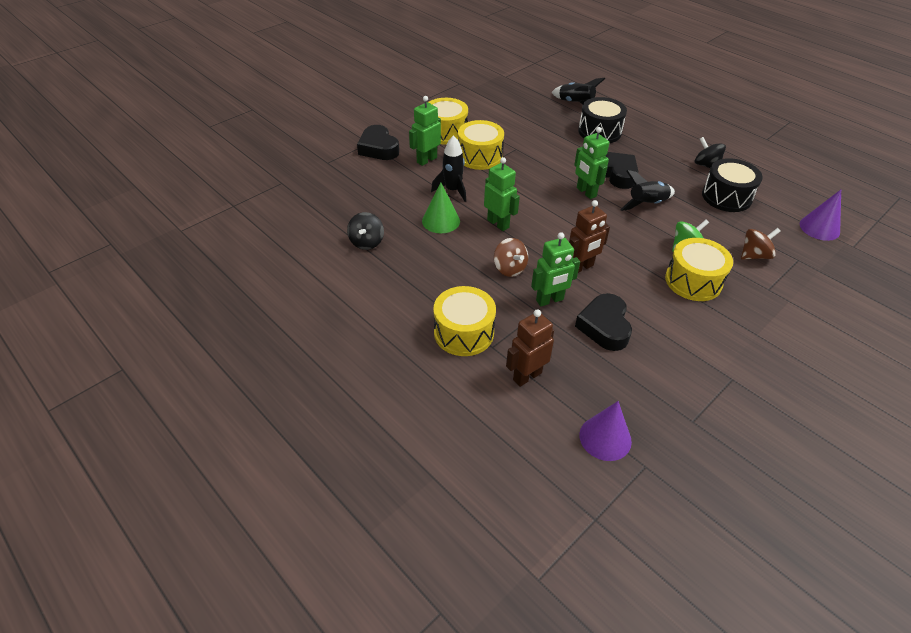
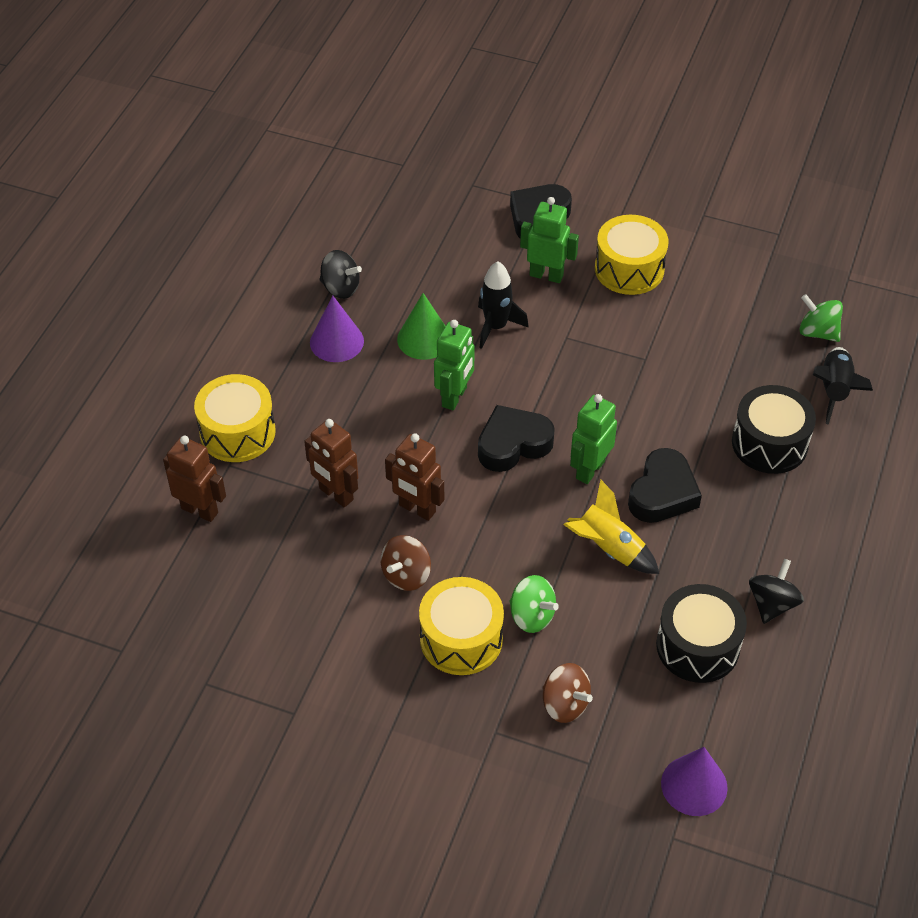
camera: 65 degrees right, 5 degrees up
(367, 242) = (340, 288): black spinning top -> black spinning top turned 135 degrees counterclockwise
(479, 156) = (595, 326): yellow drum -> none
(509, 268) = (372, 437): brown spinning top -> brown spinning top (406, 575)
(534, 95) = (818, 332): none -> green spinning top
(550, 300) = (336, 494): green robot -> brown robot
(604, 326) = (318, 561): black heart -> black heart (513, 444)
(605, 438) = (144, 605): purple cone -> purple cone (336, 341)
(647, 204) = (609, 548): black rocket -> yellow rocket

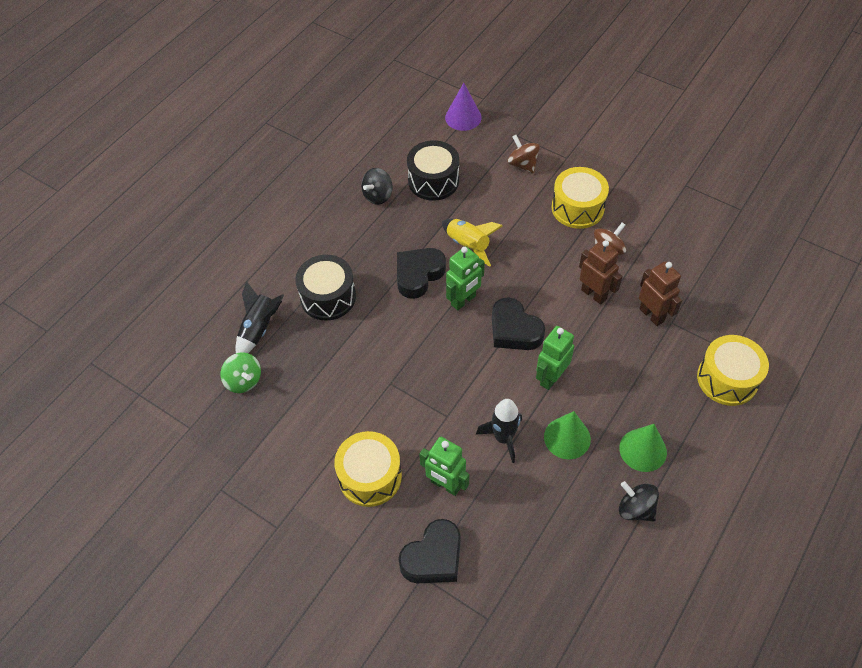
camera: 165 degrees left, 5 degrees up
(200, 510) = (753, 321): brown robot -> none
(336, 341) = (643, 450): purple cone -> green cone
(513, 444) = (514, 330): black heart -> black heart turned 60 degrees clockwise
(531, 616) = (530, 213): green spinning top -> none

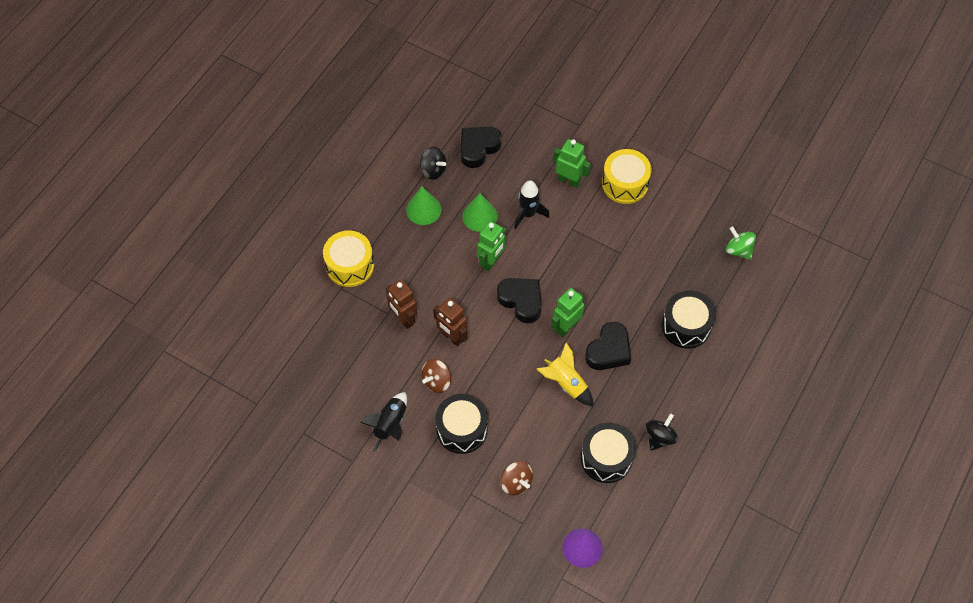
camera: 175 degrees right, 5 degrees up
(259, 329) = (738, 294): black rocket -> black rocket (390, 424)
(433, 557) = (573, 136): black heart -> black heart (478, 148)
(577, 208) = (462, 429): yellow drum -> black drum

